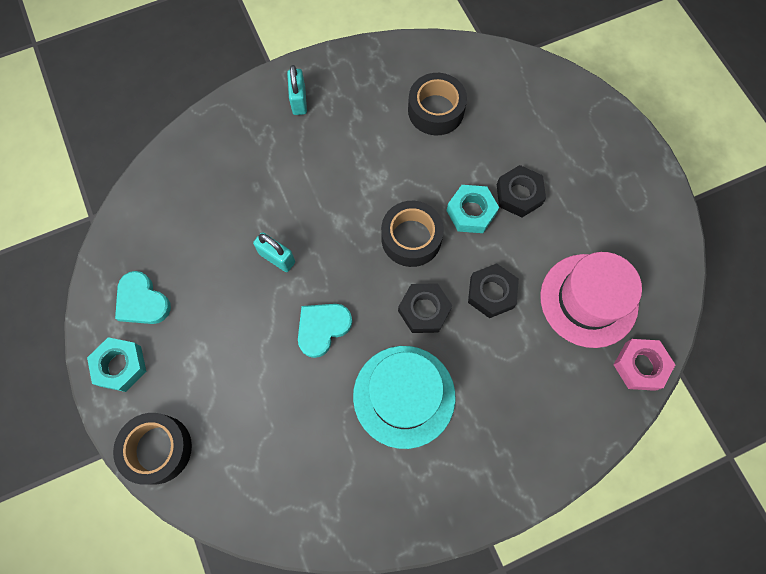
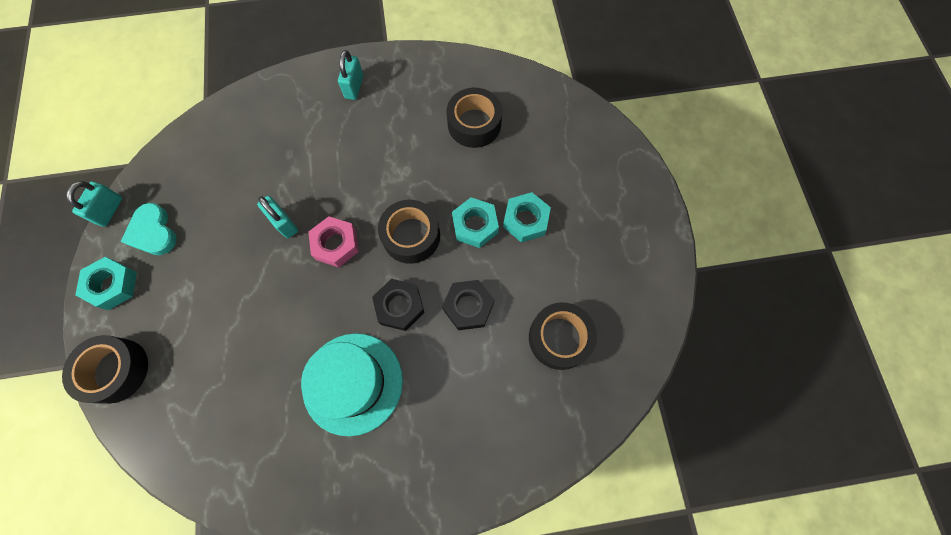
camera: 15 degrees right, 0 degrees up
(86, 291) = (109, 210): none -> turquoise padlock
(322, 328) = (301, 298): turquoise heart -> none
(519, 194) = (525, 220): black nut -> turquoise nut
(588, 300) = (559, 338): pink hat -> black tape
(640, 366) = (589, 417): pink nut -> pink nut (336, 244)

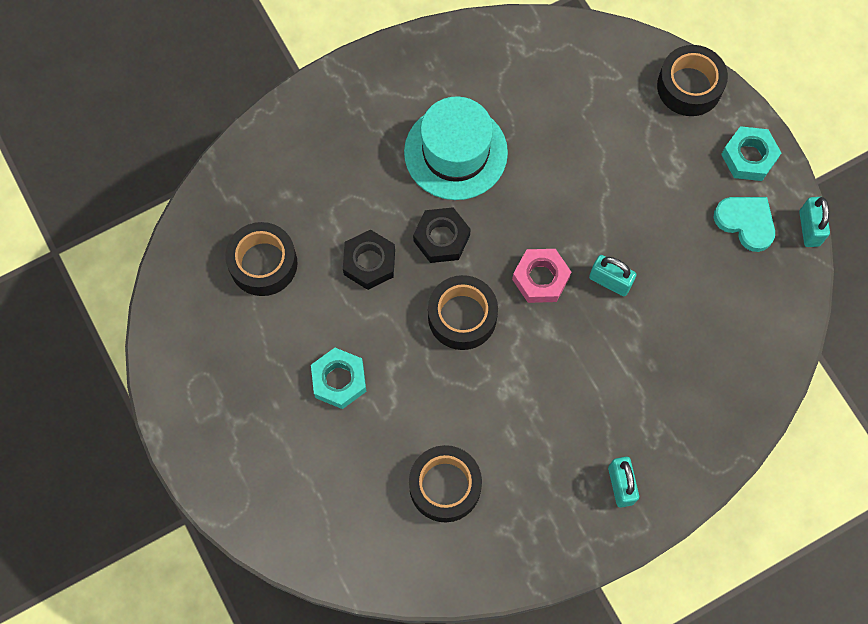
camera: 160 degrees right, 0 degrees up
(475, 225) = (395, 354): turquoise nut -> none

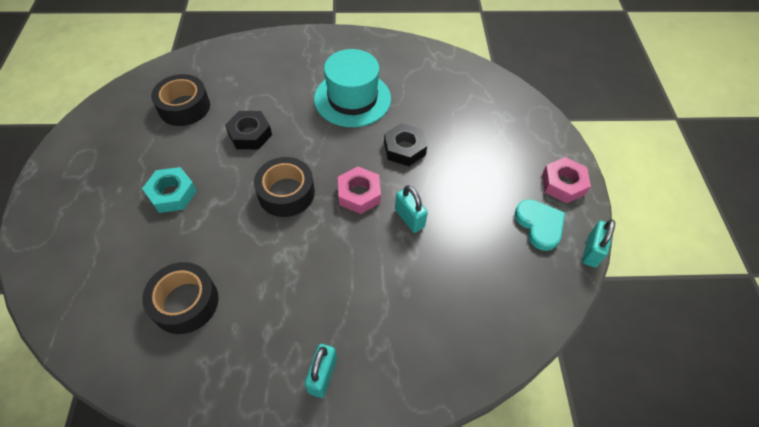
camera: 25 degrees right, 15 degrees down
(441, 238) = (308, 141): black nut -> black nut (404, 149)
(689, 86) = (539, 125): black tape -> none
(749, 157) = (563, 184): turquoise nut -> pink nut

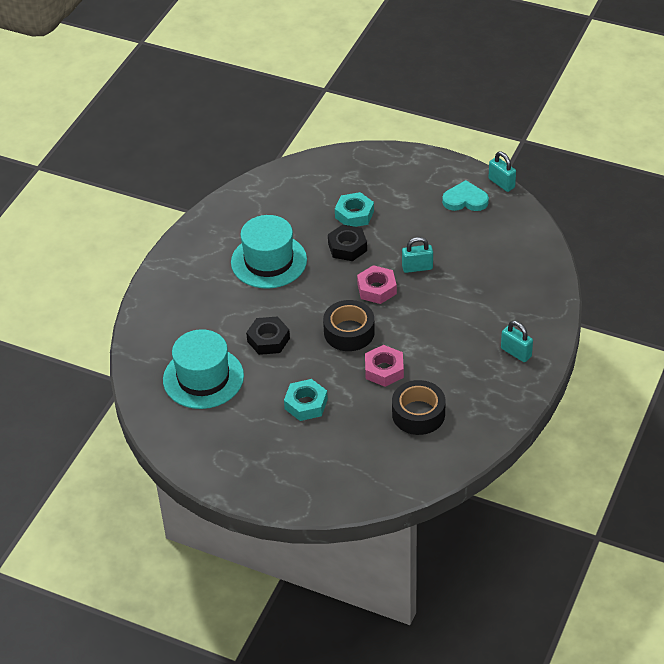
camera: 60 degrees left, 10 degrees down
(184, 107) = (203, 378): black tape -> turquoise hat
(453, 138) = (354, 214): none -> turquoise nut
(563, 184) = (438, 171): pink nut -> pink nut (384, 370)

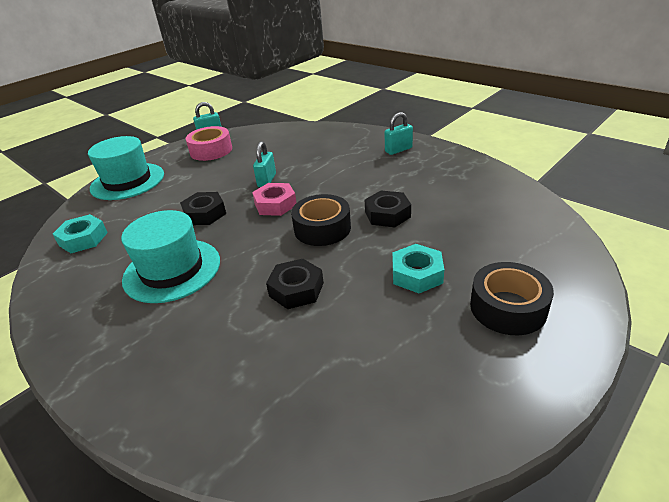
camera: 70 degrees left, 10 degrees down
(203, 378) = (329, 367): turquoise hat -> turquoise hat (127, 181)
(354, 214) = (166, 204): turquoise nut -> turquoise nut (83, 239)
(384, 370) = (387, 214): pink nut -> black nut
(418, 414) = (455, 203): black tape -> black tape (508, 307)
(465, 200) = (211, 150): turquoise heart -> pink tape

